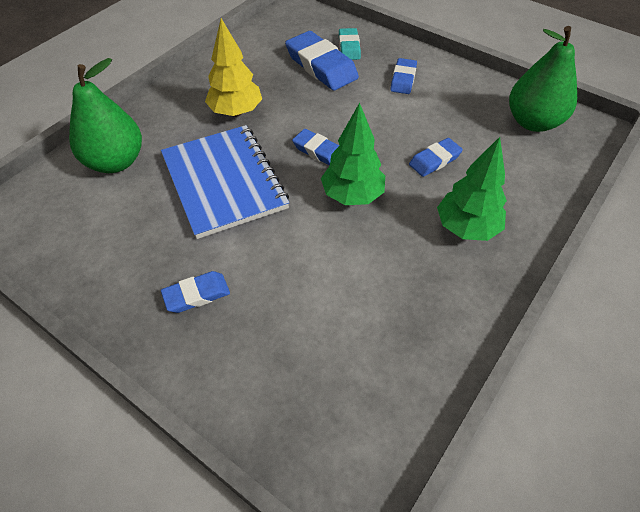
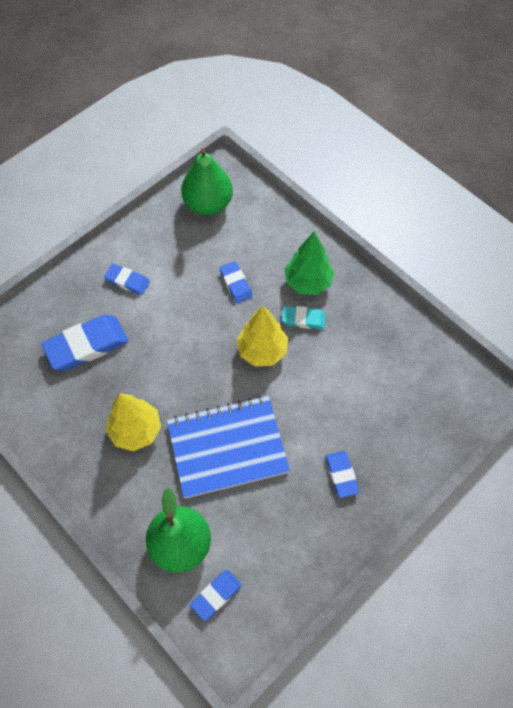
camera: 80 degrees left, 10 degrees up
(318, 151) = (206, 367): blue eraser -> blue eraser (216, 595)
(349, 47) = (63, 315): turquoise eraser -> turquoise eraser (303, 319)
(352, 195) = (262, 351): green tree -> yellow tree

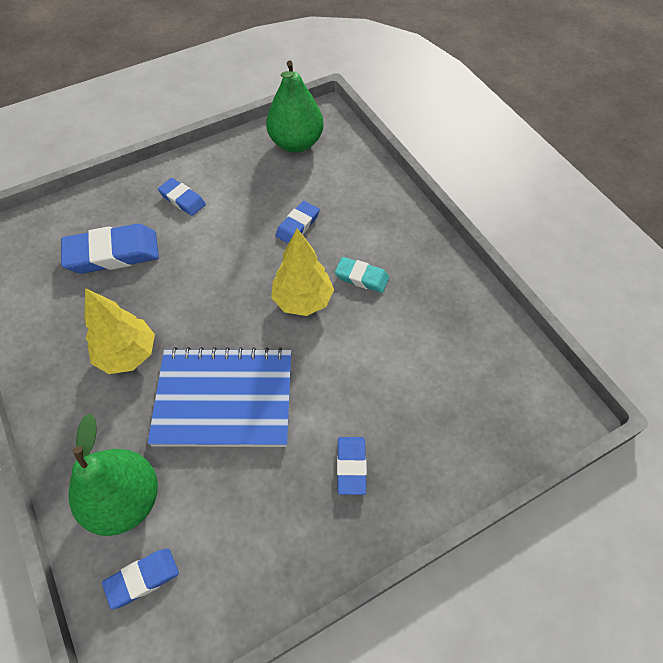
camera: 15 degrees right, 5 degrees down
(235, 284) = (297, 225): blue eraser -> blue eraser turned 45 degrees clockwise
(308, 282) = (379, 240): green tree -> none

